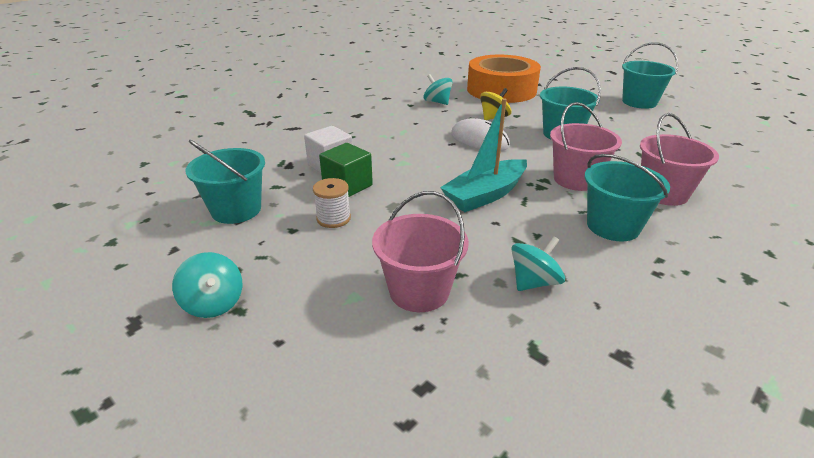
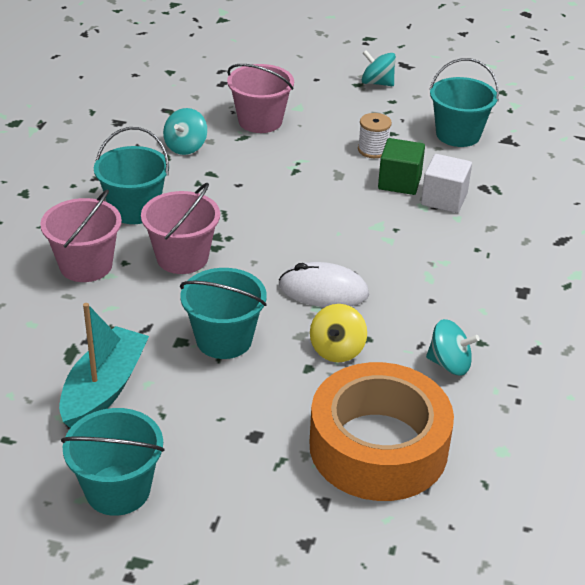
camera: 150 degrees right, 5 degrees up
(485, 195) = (264, 210): turquoise boat -> turquoise boat (104, 389)

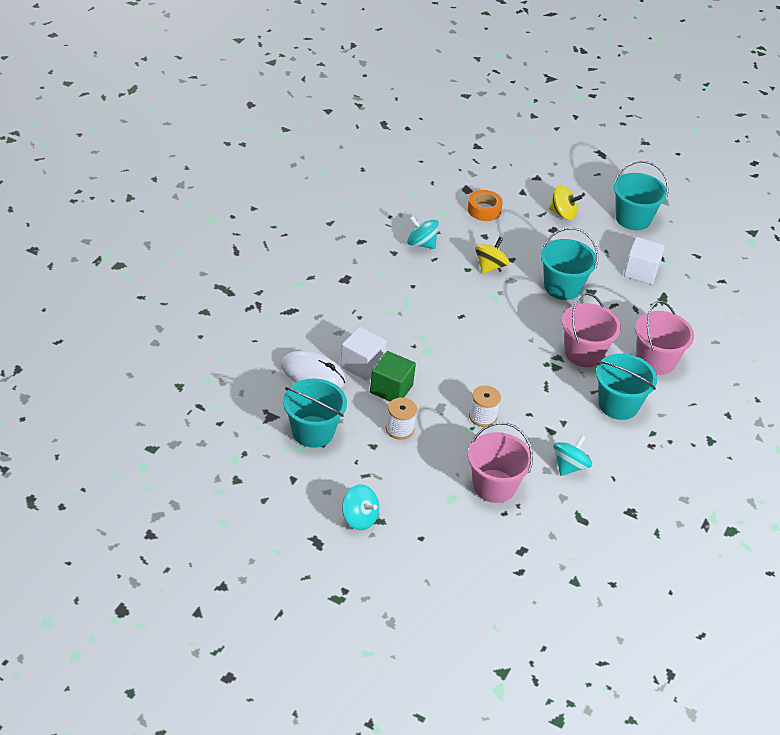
camera: 170 degrees left, 5 degrees up
(104, 389) = (641, 272): turquoise boat -> white cube
(244, 471) = (563, 214): none -> yellow spinning top
(289, 174) = (482, 416): none -> white spool
(323, 290) = (486, 307): white mouse -> white mouse (313, 374)
(378, 447) = (484, 210): orange tape -> orange tape, size x0.42

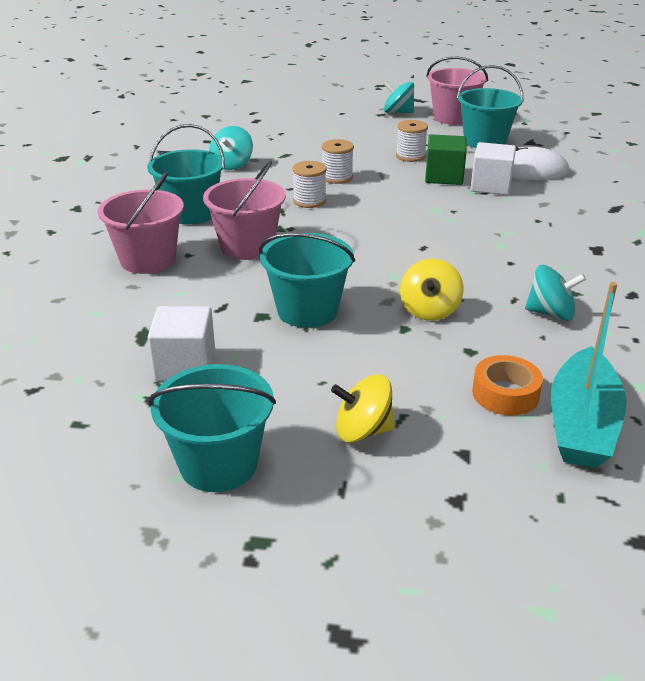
camera: 165 degrees right, 10 degrees down
(459, 187) = (582, 424): none -> turquoise boat
(494, 486) = (298, 143): pink bucket -> pink bucket (453, 118)
(519, 391) = (309, 201): none -> white spool

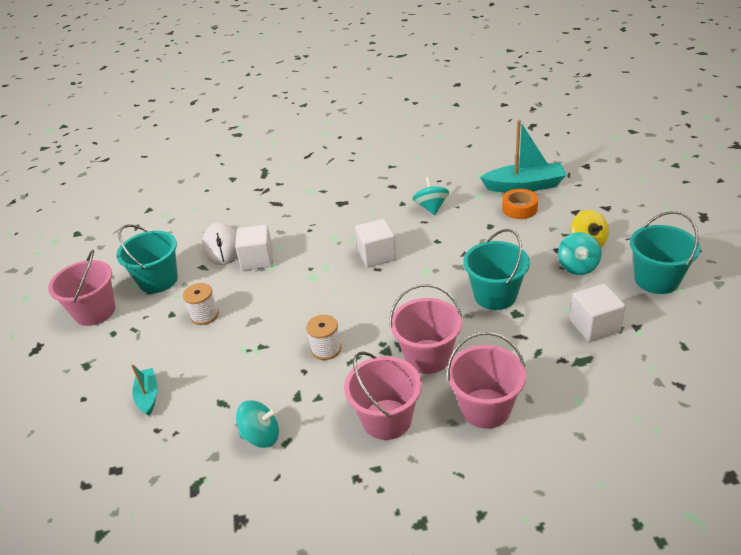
camera: 105 degrees left, 5 degrees up
(191, 213) = (386, 419): turquoise bucket -> pink bucket
(321, 131) = (148, 396): none -> turquoise boat
(337, 177) = (268, 347): white spool -> none
(398, 112) = (80, 354): turquoise spinning top -> turquoise spinning top (577, 266)
(429, 310) = (458, 248): yellow spinning top -> none
(444, 177) = (246, 286): green cube -> none
(452, 251) = (377, 255): none -> white cube

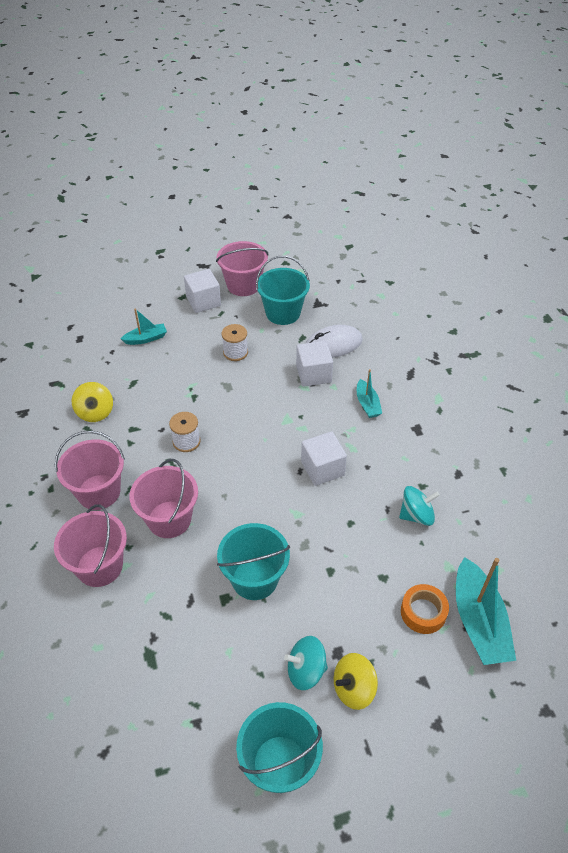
camera: 80 degrees right, 10 degrees up
(261, 436) = (95, 412): turquoise spinning top -> yellow spinning top
(306, 228) = (367, 404): none -> turquoise boat
(594, 326) = (201, 676): white cube -> white cube (203, 301)

